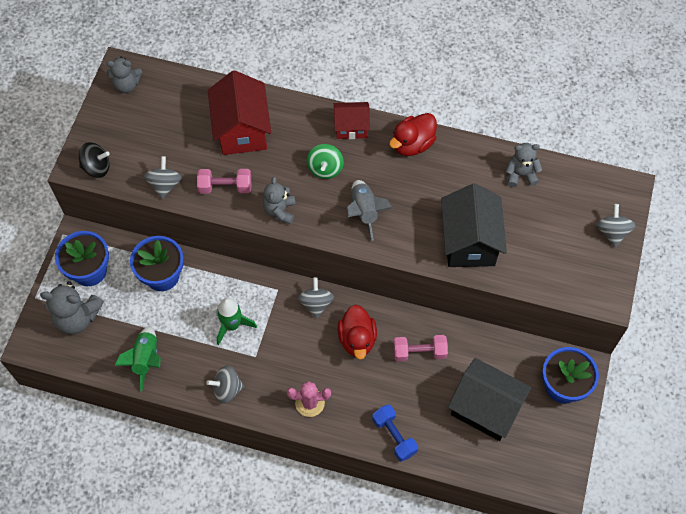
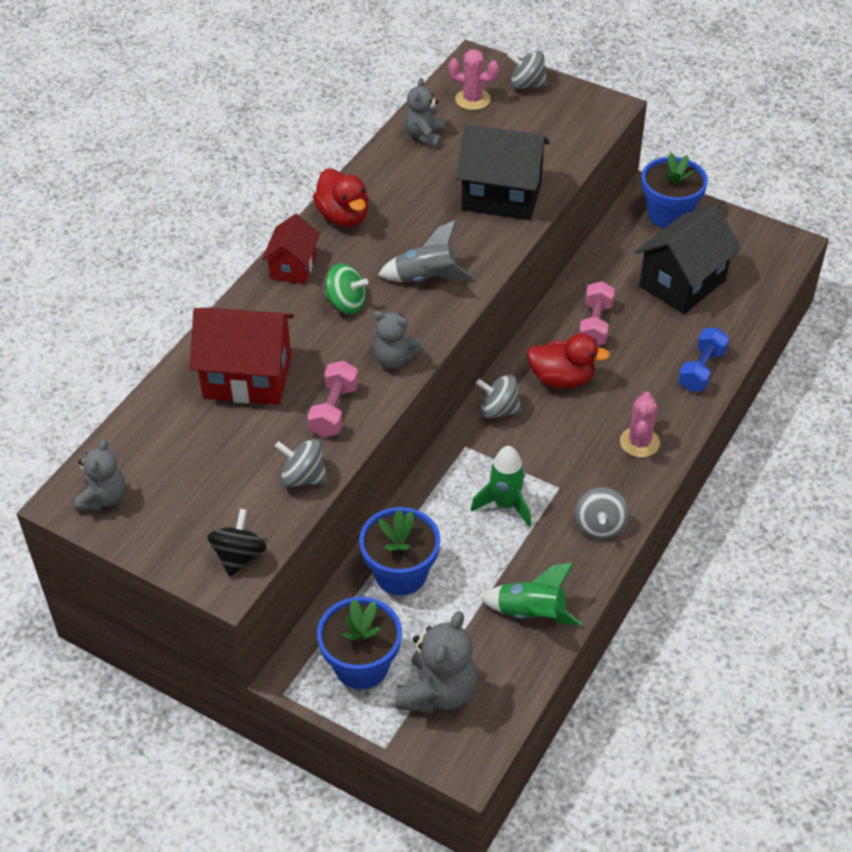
camera: 75 degrees left, 15 degrees down
(394, 436) = (701, 370): blue dumbbell -> blue dumbbell turned 45 degrees counterclockwise
(578, 197) = (472, 99): none -> pink cactus

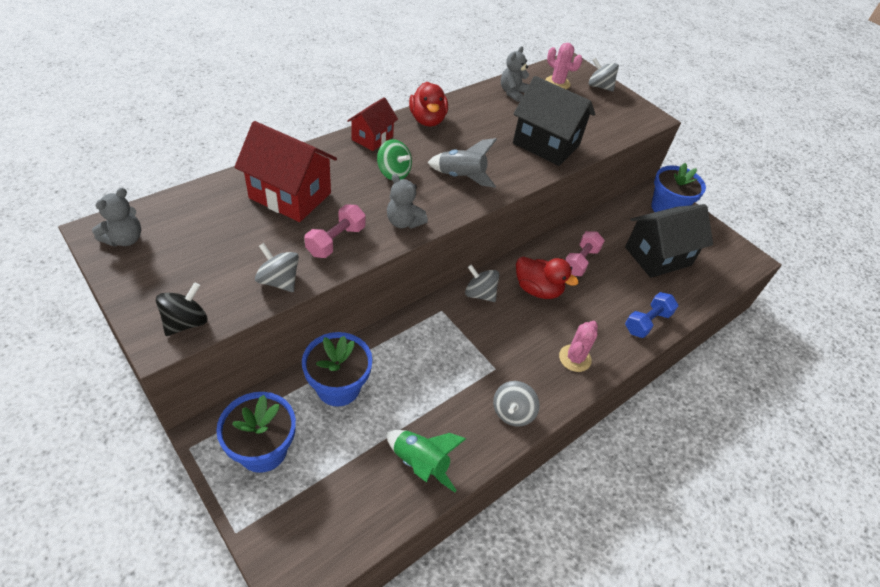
camera: 15 degrees right, 0 degrees up
(438, 692) = (307, 501): grey teddy bear -> none
(505, 505) = (447, 365): green rocket -> none

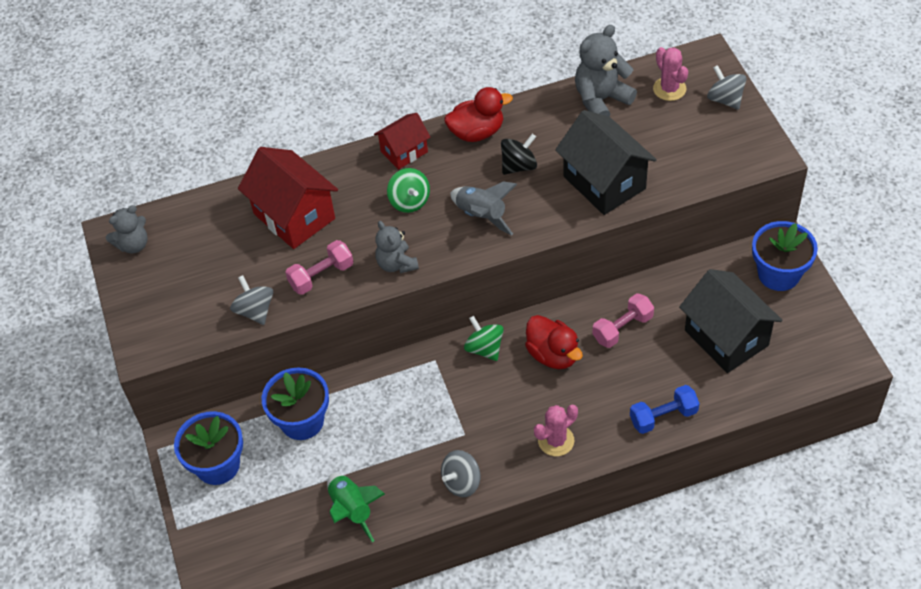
camera: 30 degrees right, 5 degrees up
(186, 322) = (166, 338): black spinning top -> black spinning top (519, 166)
(427, 120) = (477, 132): red duck -> red duck turned 120 degrees counterclockwise
(480, 294) = (484, 348): grey spinning top -> green spinning top
(512, 93) = (601, 100): grey teddy bear -> grey teddy bear, size x1.54
(658, 256) = (726, 338): black house -> black house turned 60 degrees clockwise

